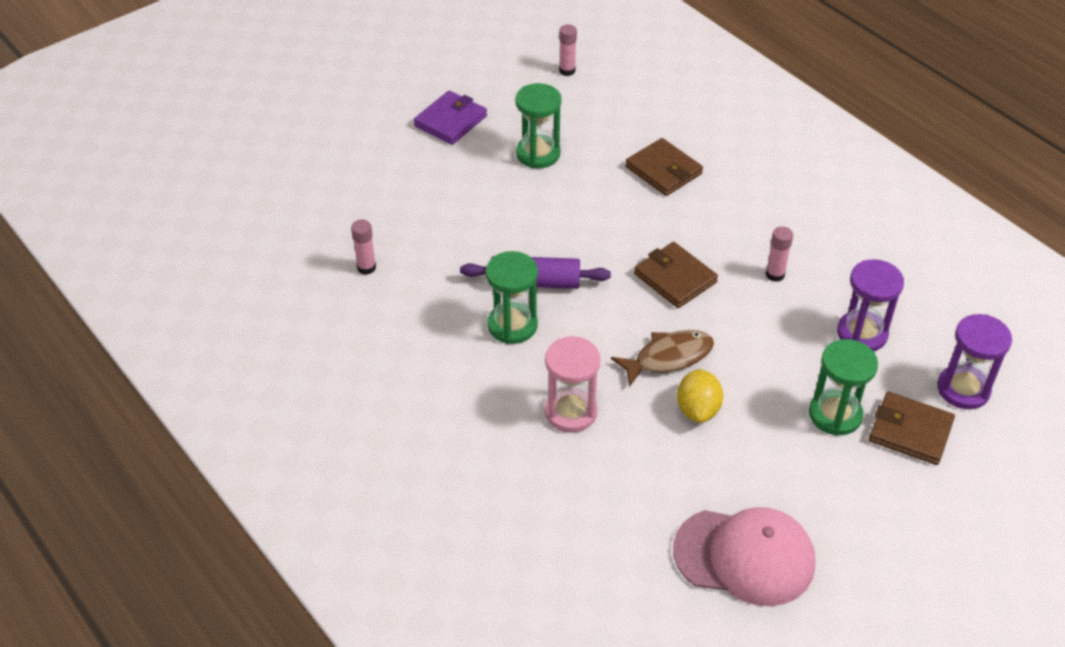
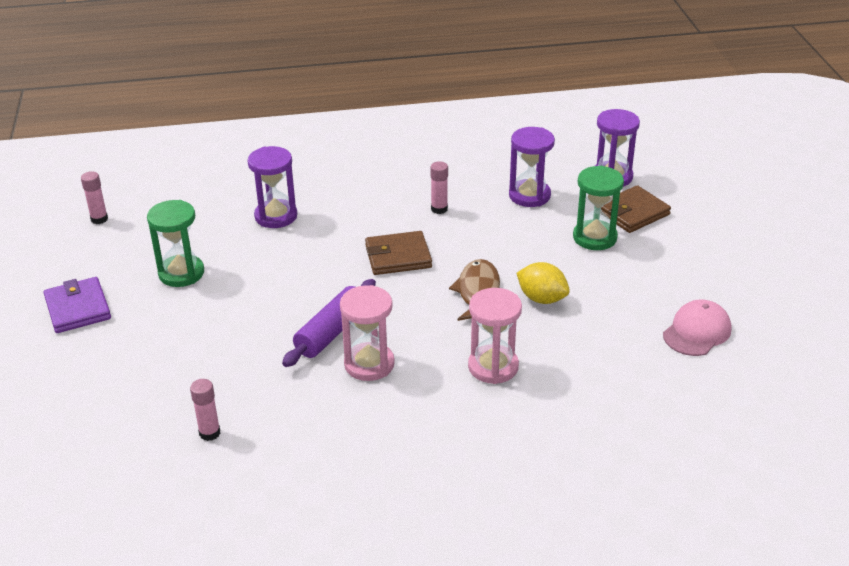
camera: 60 degrees left, 10 degrees down
(512, 325) = (369, 364): green hourglass -> pink hourglass
(663, 170) = (276, 216): brown wallet -> purple hourglass
(744, 556) = (697, 332): pink cap -> pink cap, size x0.65

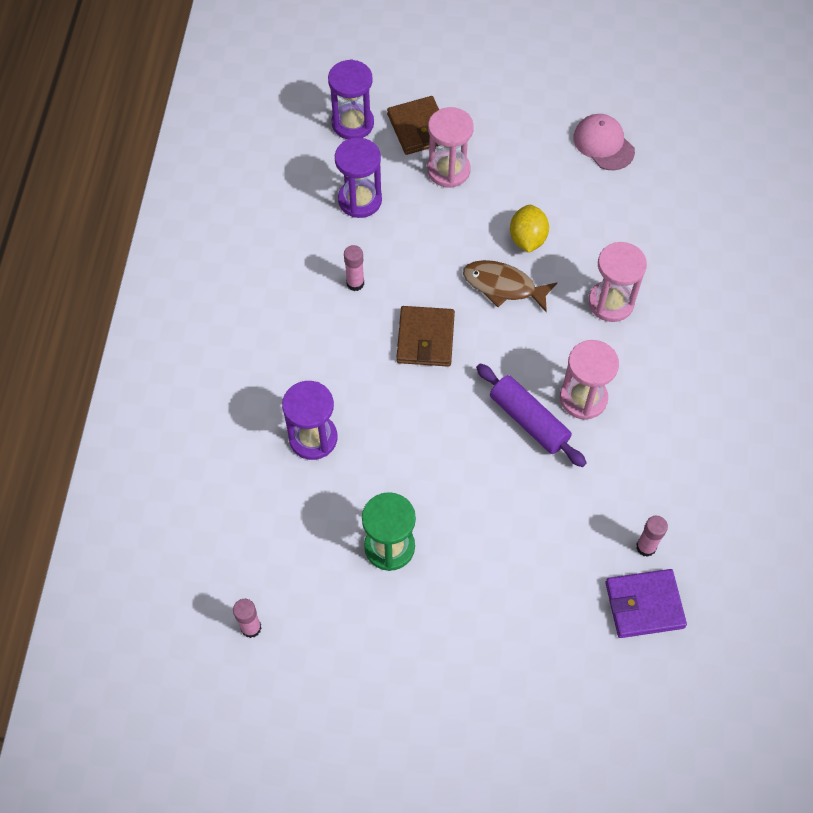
camera: 75 degrees left, 25 degrees up
(78, 308) = (421, 659): purple wallet -> purple wallet (644, 605)
(542, 299) = (527, 239): yellow lemon -> yellow lemon turned 45 degrees counterclockwise
(594, 237) = (448, 170): green hourglass -> pink hourglass

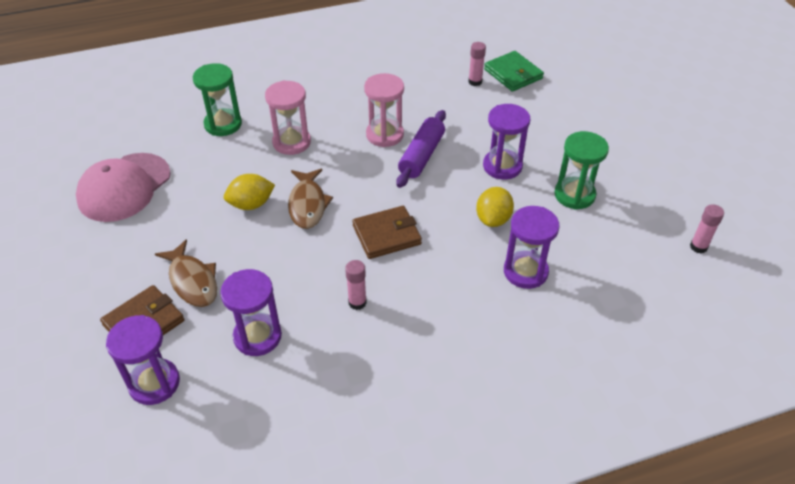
camera: 115 degrees left, 15 degrees down
(396, 445) = (493, 219): none -> yellow lemon
(448, 170) = (192, 281): pink hourglass -> brown fish
(471, 496) = (502, 166): none -> purple hourglass
(603, 144) = (124, 187): pink cap -> pink cap, size x1.54
(644, 605) = (513, 74): purple wallet -> green wallet
(672, 248) = (223, 124): none -> green hourglass

